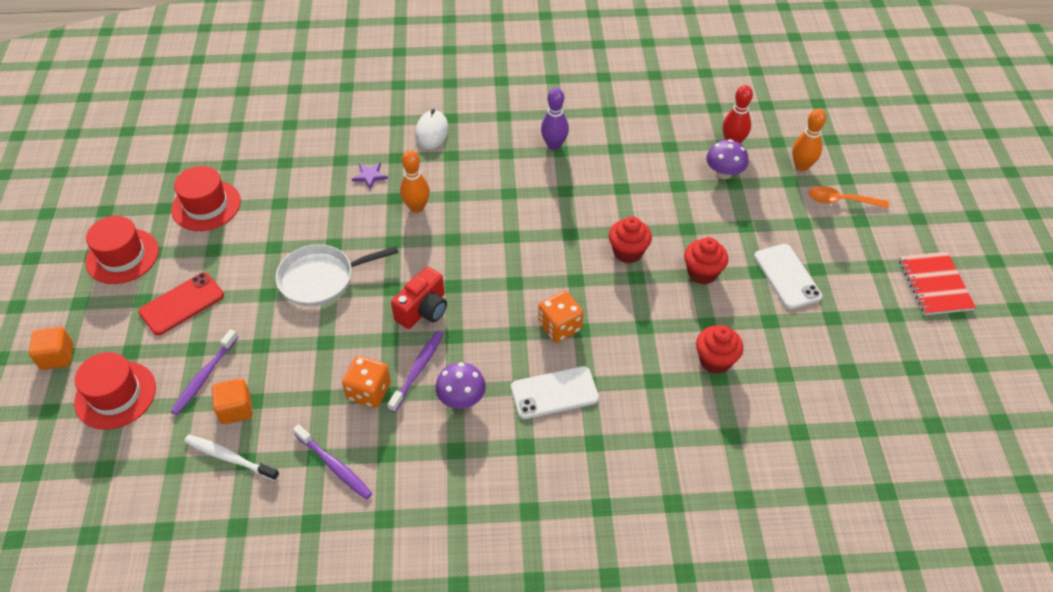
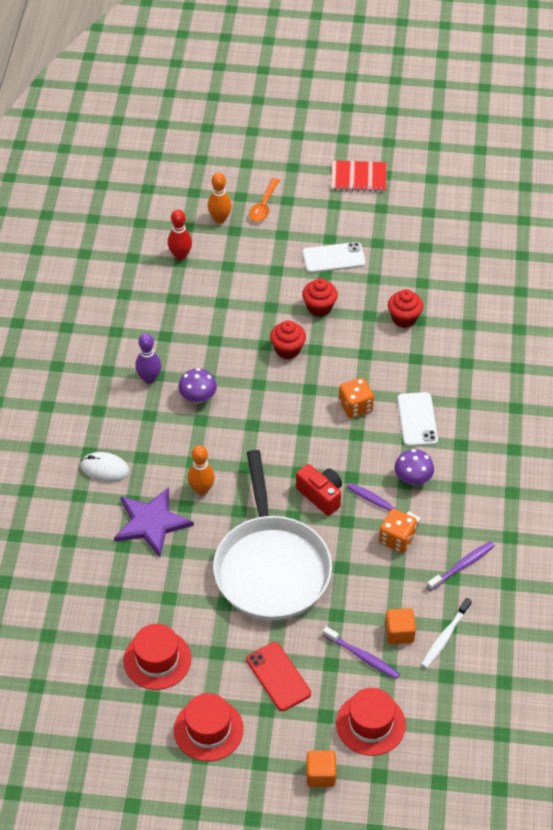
camera: 80 degrees left, 0 degrees up
(321, 278) = (271, 567): white pan -> white pan, size x1.74
(370, 176) = (151, 523): purple star -> purple star, size x2.32
(724, 173) = (214, 269): purple mushroom -> purple mushroom (198, 397)

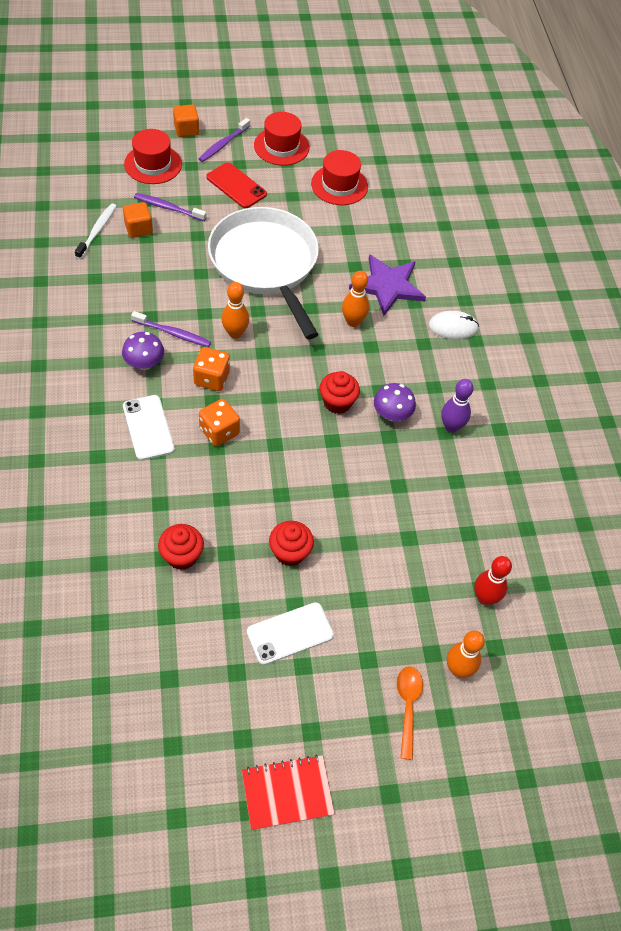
camera: 160 degrees right, 5 degrees up
(287, 350) = (312, 488): red cupcake -> red cupcake (337, 402)
(321, 495) = (235, 333): red camera -> orange bowling pin
(397, 539) = (152, 304): orange dice -> orange dice (211, 378)
(462, 566) = (86, 289): purple toothbrush -> purple toothbrush (223, 144)

